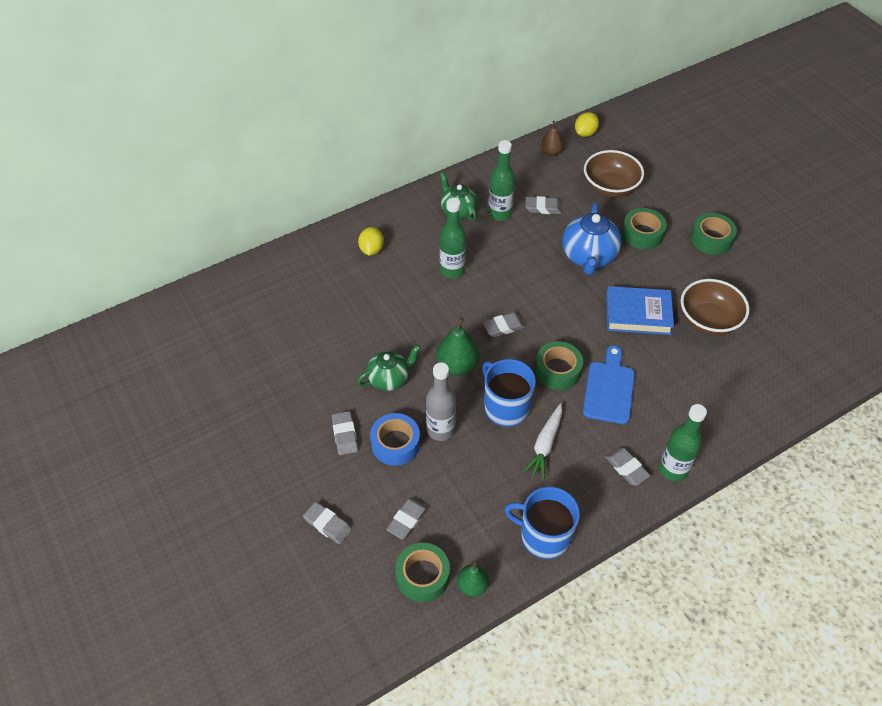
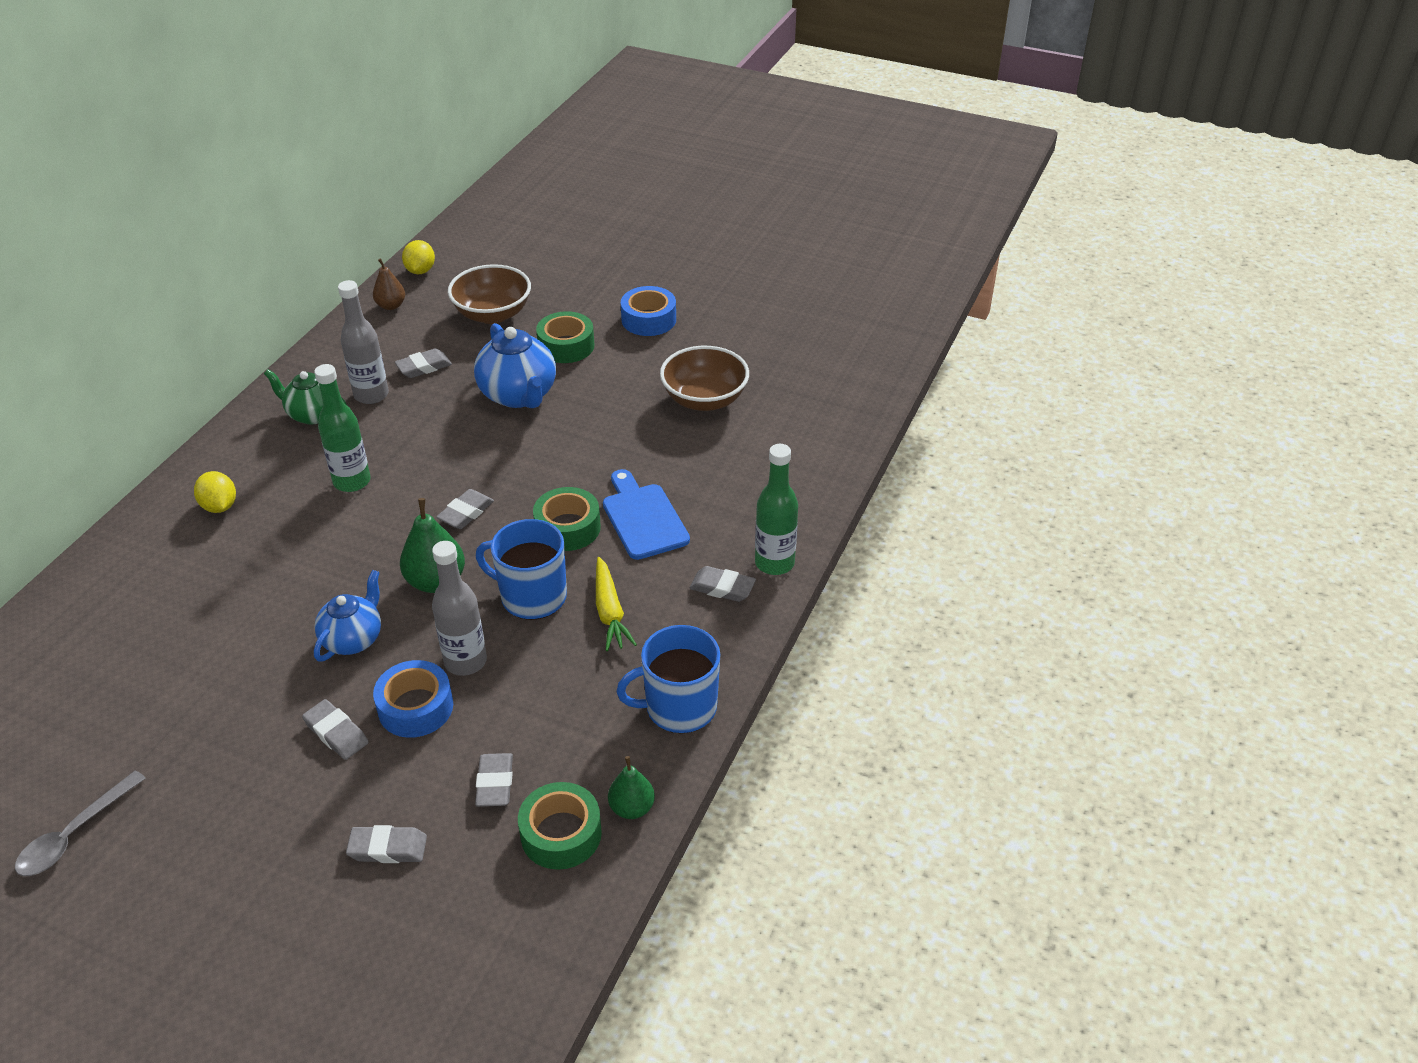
camera: 35 degrees left, 10 degrees down
(188, 418) = (74, 834): none -> grey spoon
(389, 379) = (353, 639): green teapot -> blue teapot
(500, 213) = (371, 395): green bottle -> grey bottle
(545, 444) = (610, 611): white carrot -> yellow carrot
(638, 314) = (620, 428): blue book -> none
(711, 239) = (648, 319): green tape -> blue tape

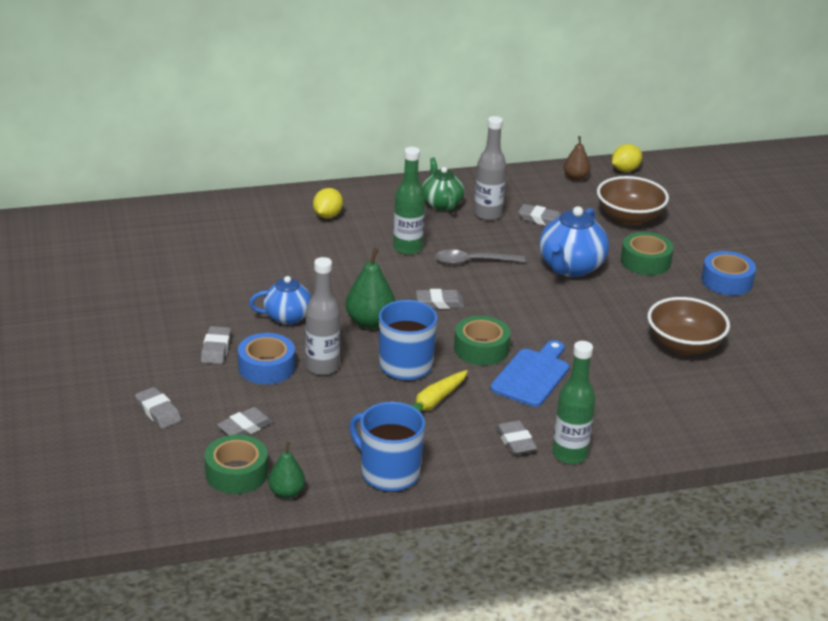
camera: 50 degrees right, 10 degrees down
(74, 834) = (60, 302): grey spoon -> grey spoon (473, 261)

